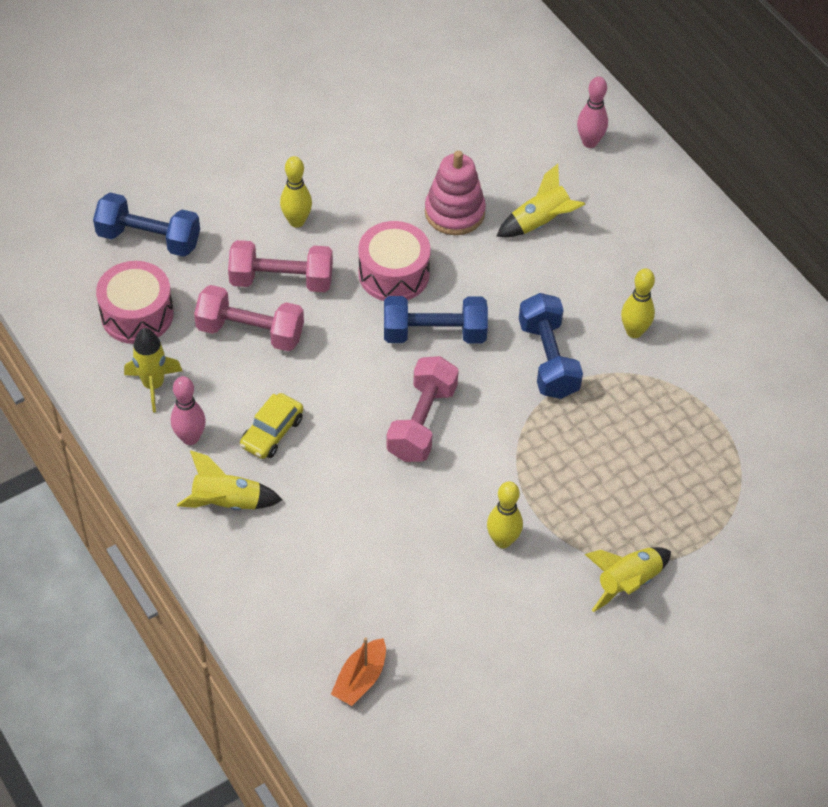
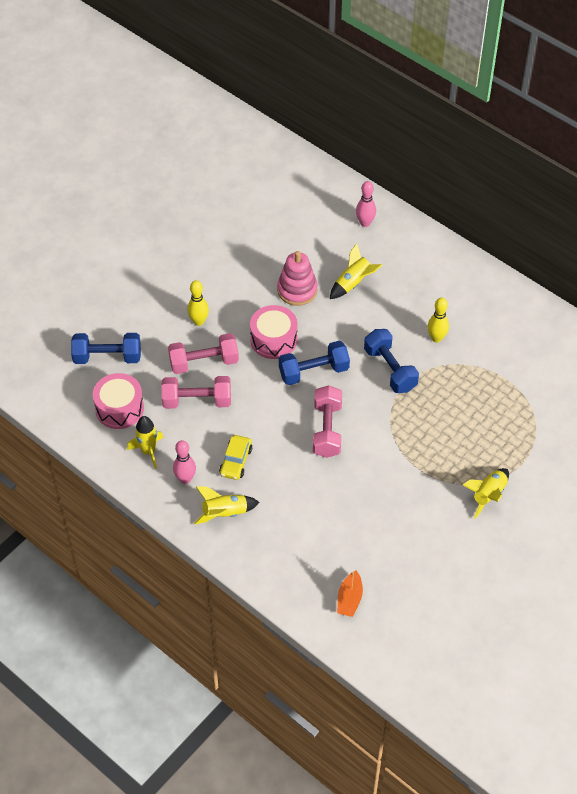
camera: 15 degrees left, 0 degrees up
(502, 541) = (404, 490): yellow bowling pin -> none

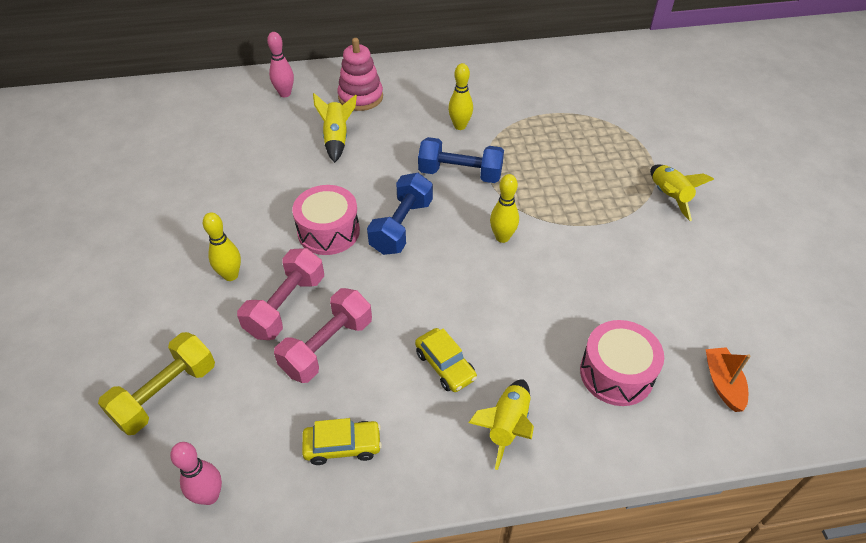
camera: 50 degrees left, 5 degrees down
(107, 357) = (166, 394): blue dumbbell -> yellow dumbbell
(119, 408) = (249, 434): pink drum -> pink drum (616, 373)
(148, 451) = (342, 446): yellow rocket -> yellow car
(185, 479) = (421, 433): pink bowling pin -> pink bowling pin (209, 496)
(297, 290) = (294, 178): pink stacking toy -> pink stacking toy (360, 97)
(327, 430) = (482, 261): pink dumbbell -> none
(349, 599) = (723, 383): orange boat -> orange boat turned 150 degrees counterclockwise
(356, 427) = (502, 237): none -> yellow bowling pin

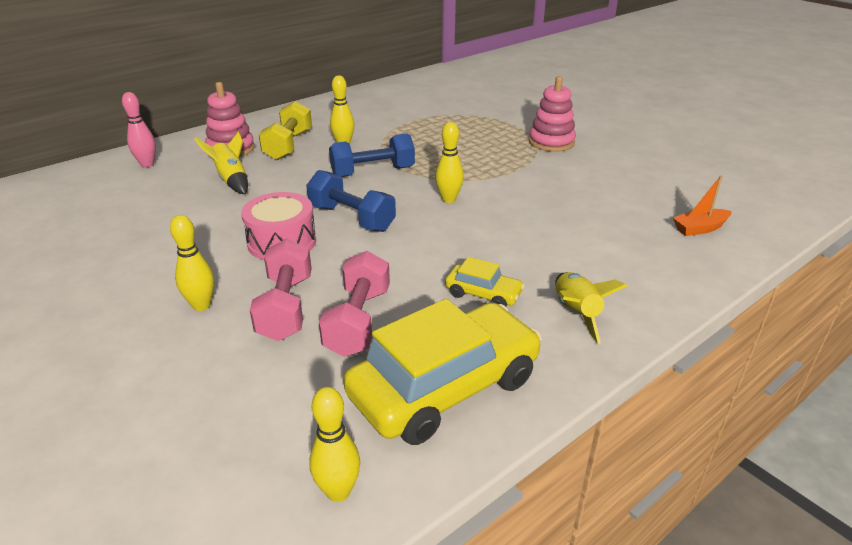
camera: 30 degrees left, 15 degrees down
(166, 394) = (205, 427): yellow dumbbell -> yellow dumbbell (288, 145)
(209, 496) = (338, 491): pink bowling pin -> yellow bowling pin
(342, 446) = (445, 387): yellow car -> yellow car, size x2.17
(401, 226) = (351, 218): blue dumbbell -> blue dumbbell turned 45 degrees counterclockwise
(616, 373) = (623, 249): pink drum -> none
(669, 197) = (551, 142): yellow rocket -> pink stacking toy
(723, 383) = (699, 228): orange boat -> orange boat turned 75 degrees counterclockwise

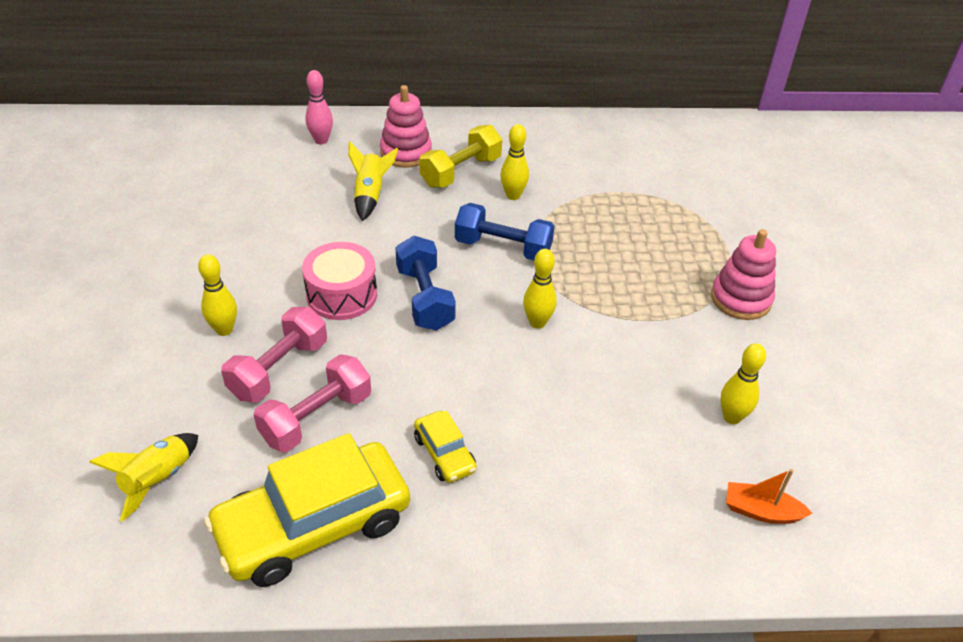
camera: 35 degrees right, 10 degrees up
(338, 491) = (158, 559): yellow bowling pin -> yellow bowling pin (732, 417)
(445, 387) = (313, 525): yellow car -> yellow car turned 150 degrees clockwise
(576, 313) = (501, 527): yellow rocket -> yellow rocket (157, 480)

